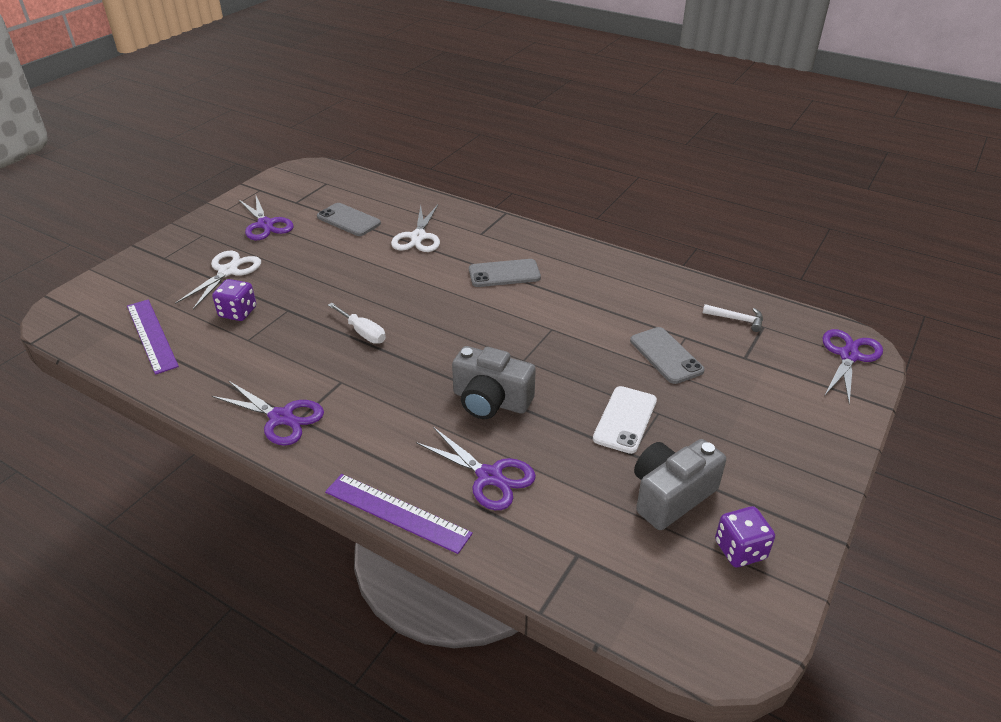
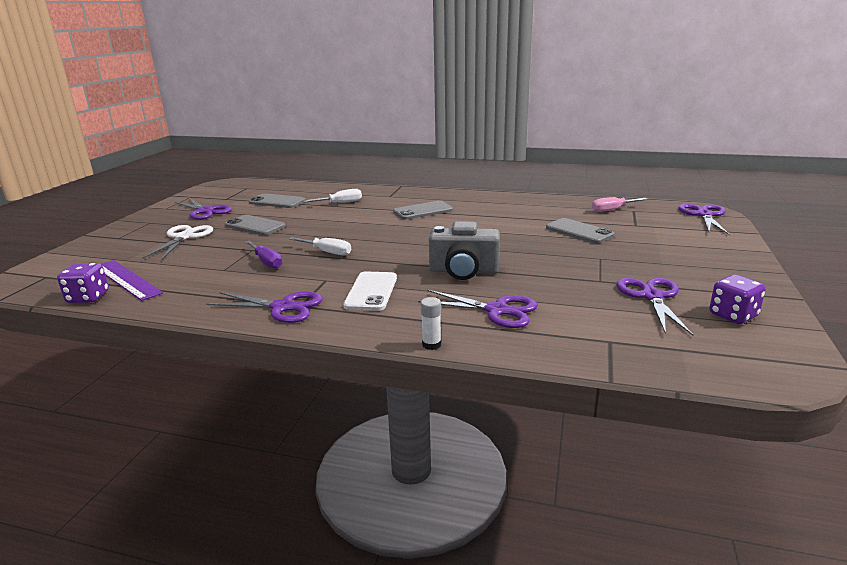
camera: 15 degrees left, 15 degrees down
(238, 312) = (205, 256): purple dice -> purple dice (88, 297)
(294, 336) = (266, 262): none -> purple screwdriver
(307, 265) = (255, 226): none -> grey phone
(397, 512) = (431, 344): purple ruler -> white glue stick
(418, 237) = (340, 203): white scissors -> white screwdriver
(625, 419) = (578, 265): white phone -> white phone (371, 291)
(671, 495) = (651, 296): grey camera -> purple scissors
(737, 319) = (612, 210): white hammer -> pink screwdriver

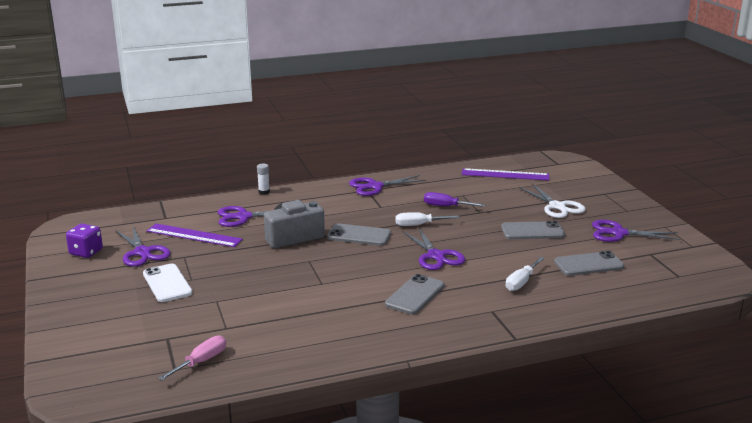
camera: 145 degrees right, 0 degrees up
(88, 297) = (496, 163): purple dice -> none
(371, 291) = (337, 207): white phone -> white phone (167, 283)
(577, 302) = (194, 235): none -> purple ruler
(579, 231) = (225, 309): grey phone -> grey phone (359, 235)
(704, 215) = (84, 384): purple scissors -> purple scissors (436, 256)

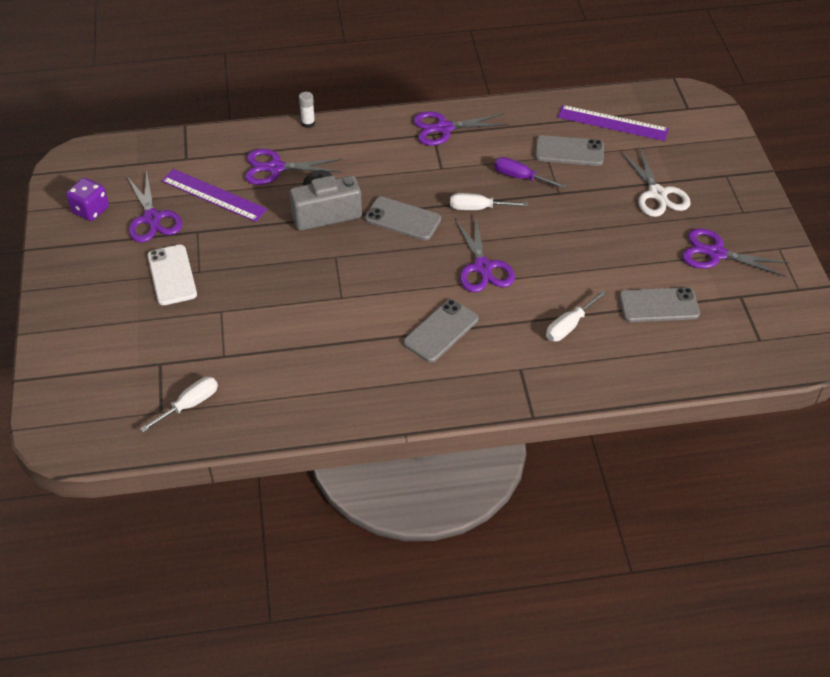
camera: 10 degrees right, 25 degrees up
(201, 362) = (189, 405): pink screwdriver -> white screwdriver
(532, 231) = (611, 237): grey phone -> grey phone (569, 151)

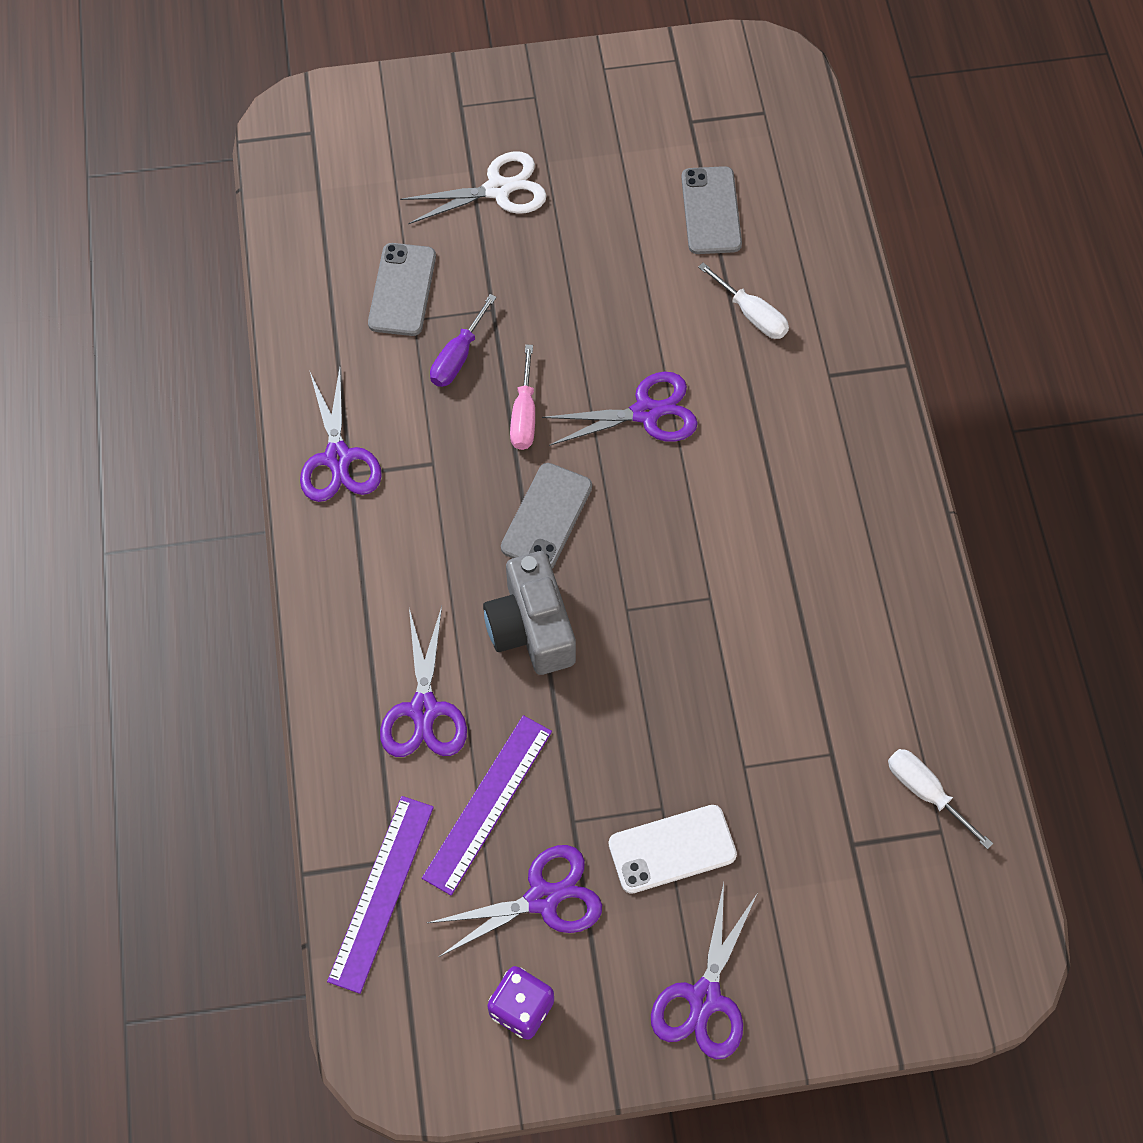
camera: 90 degrees left, 15 degrees up
(308, 123) = (312, 665): white glue stick -> none
(441, 331) = (769, 467): grey phone -> none
(478, 208) = (524, 415): white screwdriver -> pink screwdriver
(612, 123) = (340, 229): purple ruler -> purple ruler (381, 892)
(716, 254) = (615, 137): purple scissors -> purple scissors (704, 998)

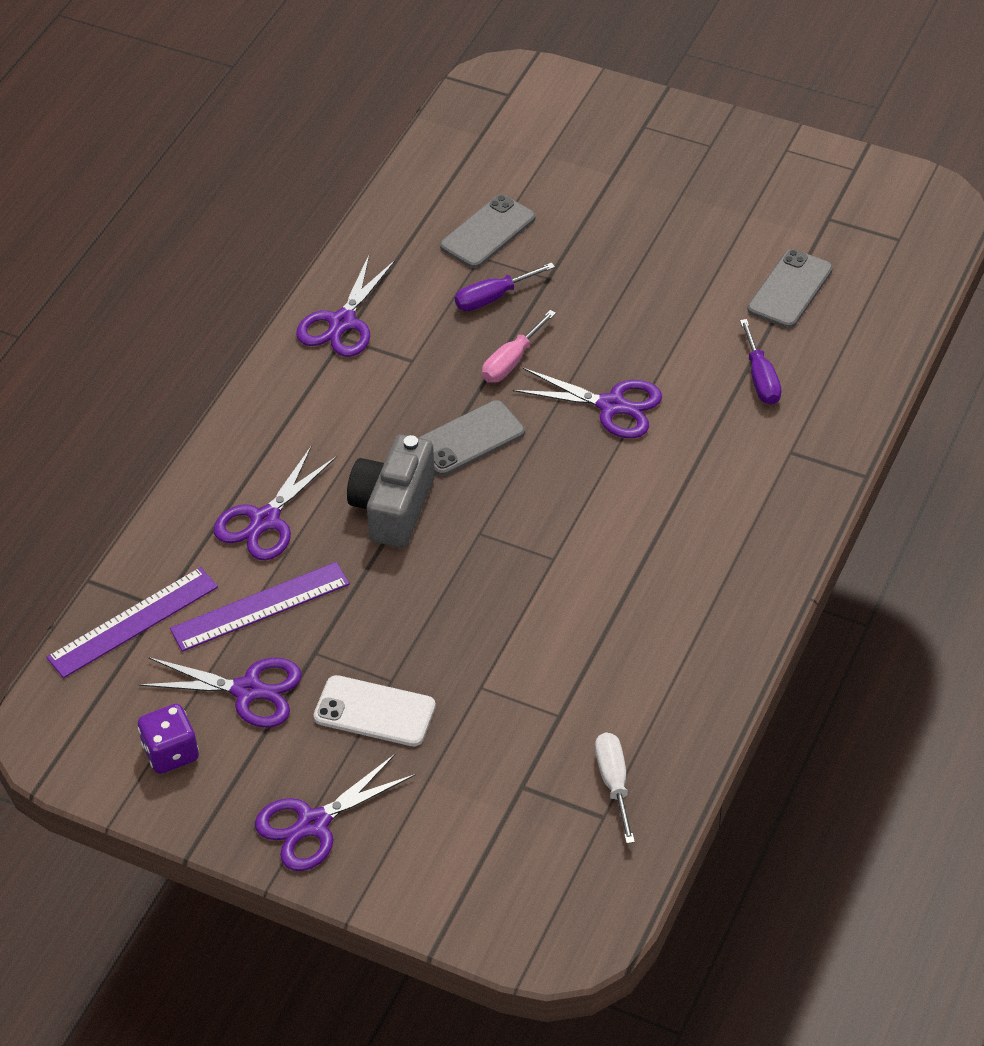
camera: 35 degrees right, 15 degrees down
(498, 189) = (623, 197): white scissors -> none
(751, 314) = (761, 378): white screwdriver -> purple screwdriver

